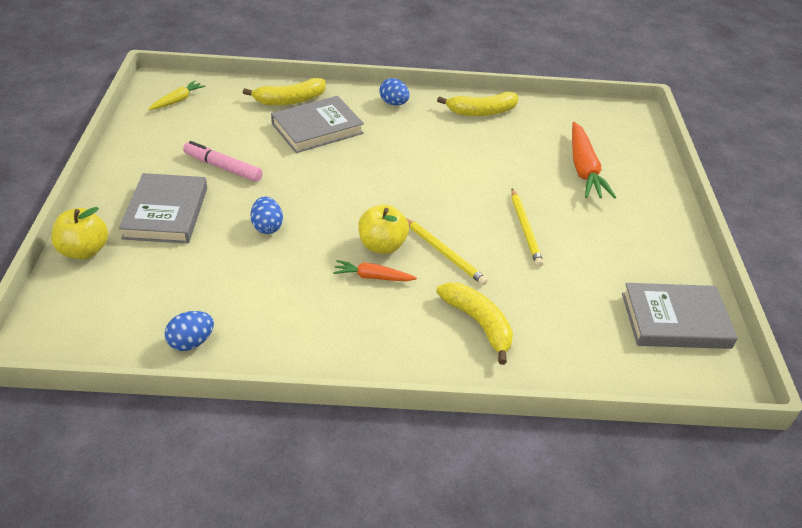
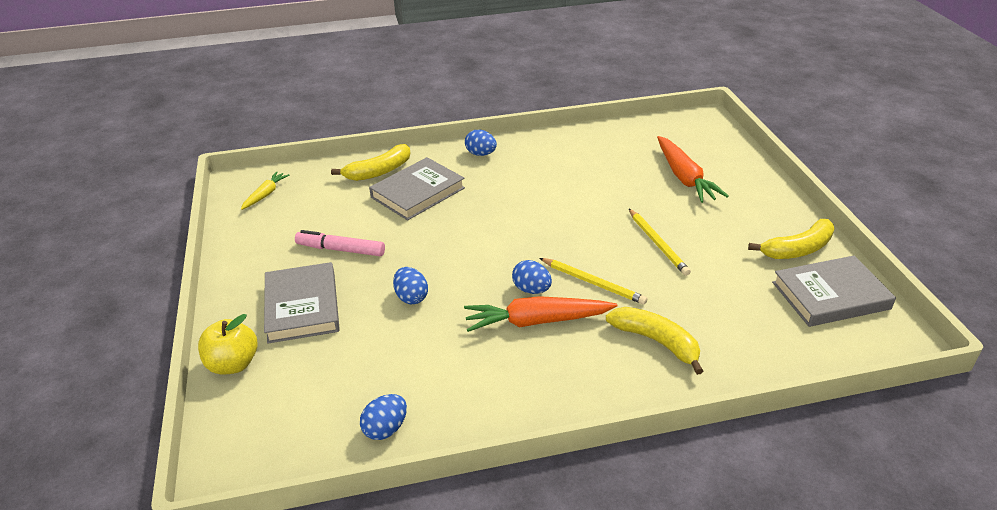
camera: 10 degrees left, 5 degrees down
(372, 277) = (536, 321): orange carrot -> orange carrot, size x1.80
(382, 246) = (531, 290): yellow apple -> blue egg
(481, 112) = (567, 145): yellow banana -> yellow banana (798, 249)

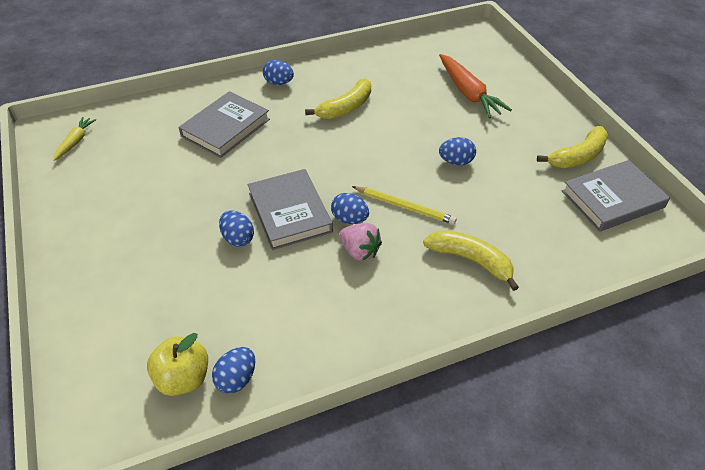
camera: 10 degrees left, 10 degrees up
(233, 364) = (74, 328): yellow apple -> yellow apple (183, 378)
(302, 306) = (133, 259): grey book -> grey book (290, 212)
(341, 250) = (161, 194): pink marker -> none
(379, 171) = (184, 108): yellow banana -> yellow banana (346, 107)
(536, 321) = (359, 251): orange carrot -> pink strawberry
(658, 243) = (456, 161): yellow pencil -> blue egg

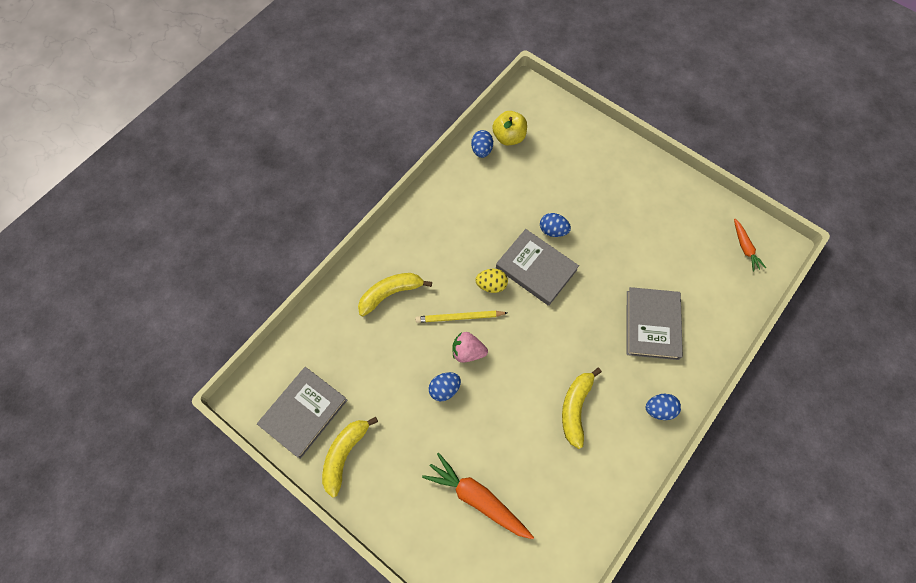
camera: 150 degrees right, 20 degrees up
(75, 142) = (745, 247): yellow carrot -> orange carrot
(349, 219) = (491, 285): blue egg -> yellow egg
(359, 251) = (467, 262): pink strawberry -> pink strawberry (468, 351)
(471, 260) = (390, 293): yellow banana -> yellow banana turned 150 degrees clockwise

